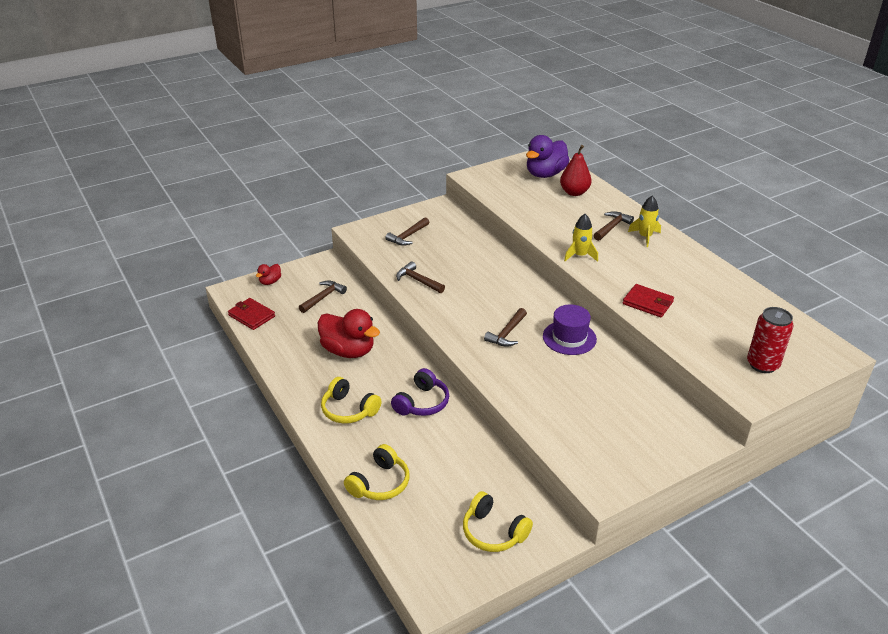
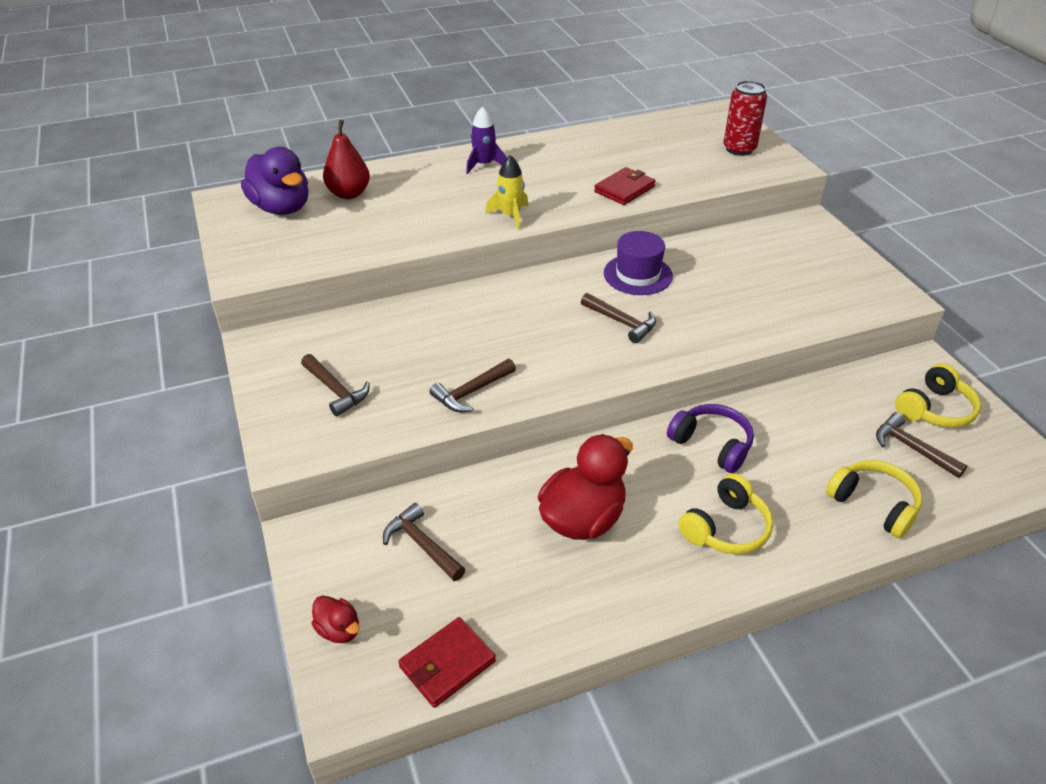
camera: 80 degrees left, 5 degrees up
(612, 227) = (452, 182): brown hammer -> brown hammer (911, 448)
(645, 237) = (484, 165): yellow rocket -> purple rocket

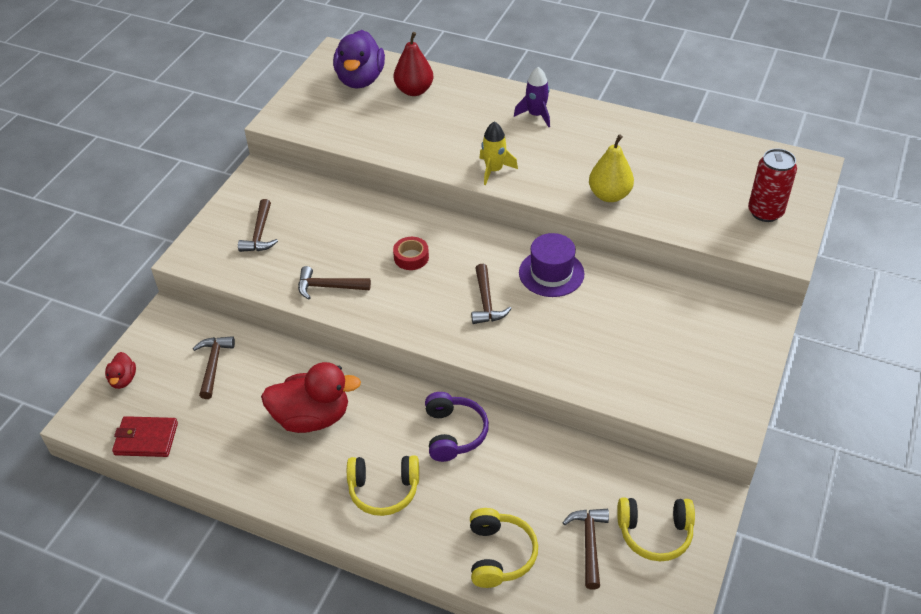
camera: 45 degrees right, 5 degrees up
(511, 327) = (411, 257): none -> red tape
(624, 189) = (609, 195): red wallet -> yellow pear

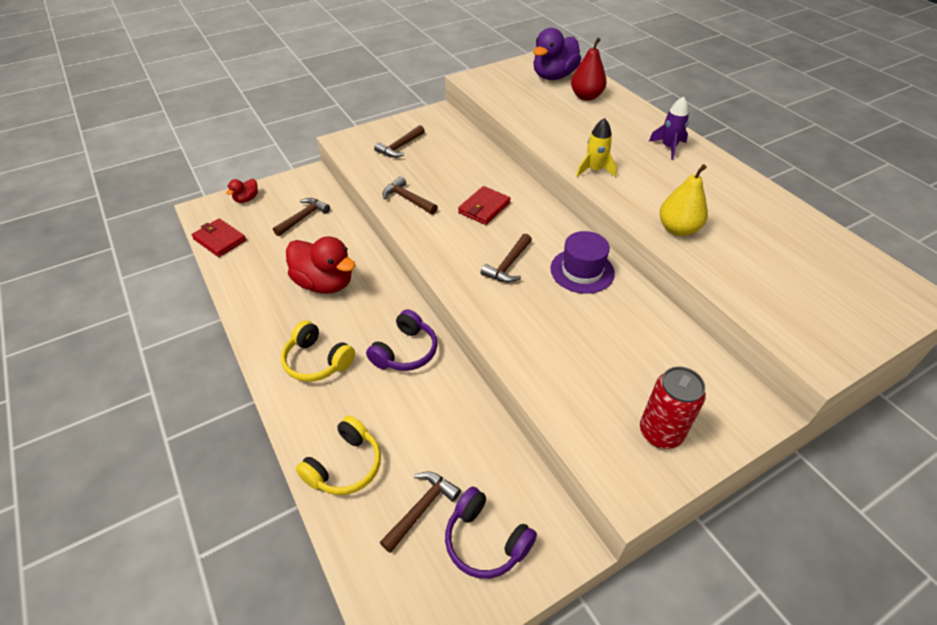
camera: 35 degrees right, 0 degrees up
(411, 257) = (484, 208): red tape -> red wallet
(655, 533) = (485, 541): yellow headphones -> purple headphones
(765, 212) = (829, 313): red can -> red can (660, 432)

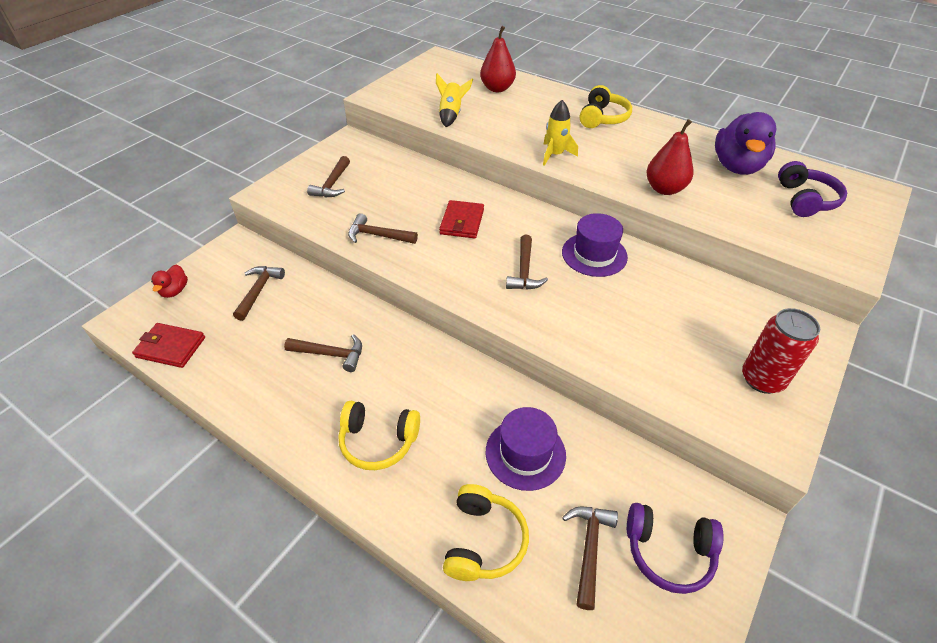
camera: 25 degrees left, 0 degrees up
(325, 283) = (331, 354): red duck -> brown hammer
(405, 351) = (465, 394): purple headphones -> purple headphones (805, 200)
(422, 415) = (525, 453): none -> purple hat
(526, 111) = (451, 115): none -> yellow rocket
(554, 76) = (453, 76): purple duck -> purple duck (737, 166)
(668, 147) = (603, 118): purple rocket -> yellow headphones
(678, 229) = (664, 189): yellow pear -> red pear

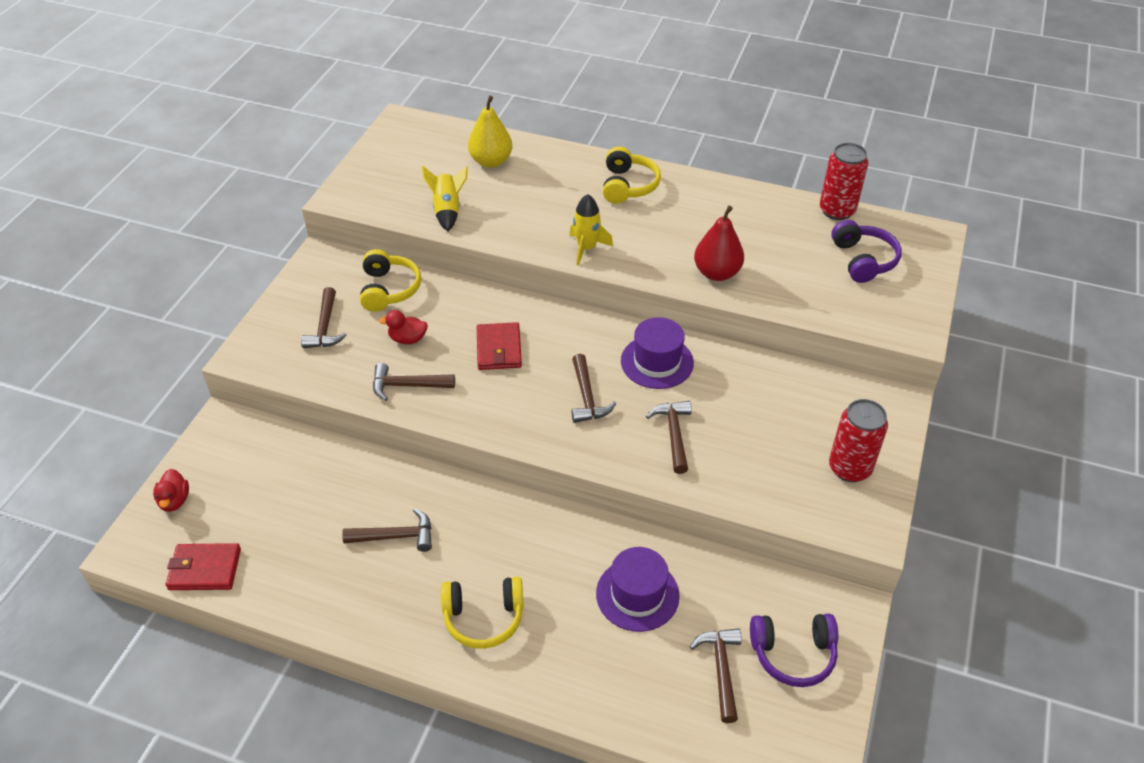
camera: 15 degrees left, 0 degrees up
(259, 291) = (279, 479): brown hammer -> brown hammer (673, 434)
(392, 203) = (407, 339): none -> red duck
(484, 541) = (621, 687): yellow headphones -> yellow headphones (389, 289)
(497, 88) = (491, 161): red pear -> yellow pear
(737, 166) = (788, 229): purple duck -> none
(785, 159) = (837, 211): none -> red can

